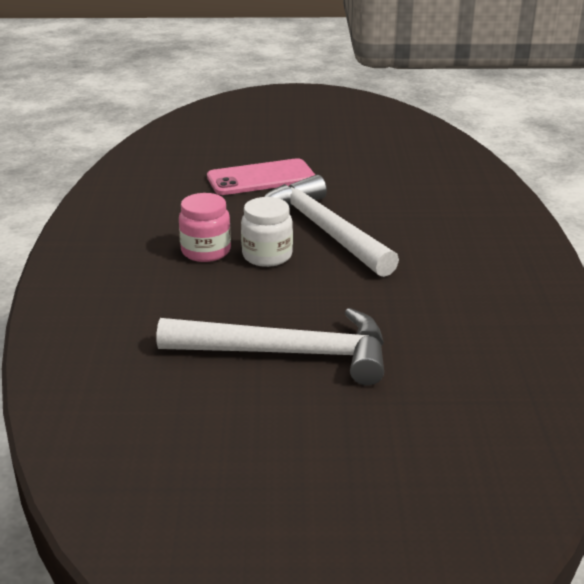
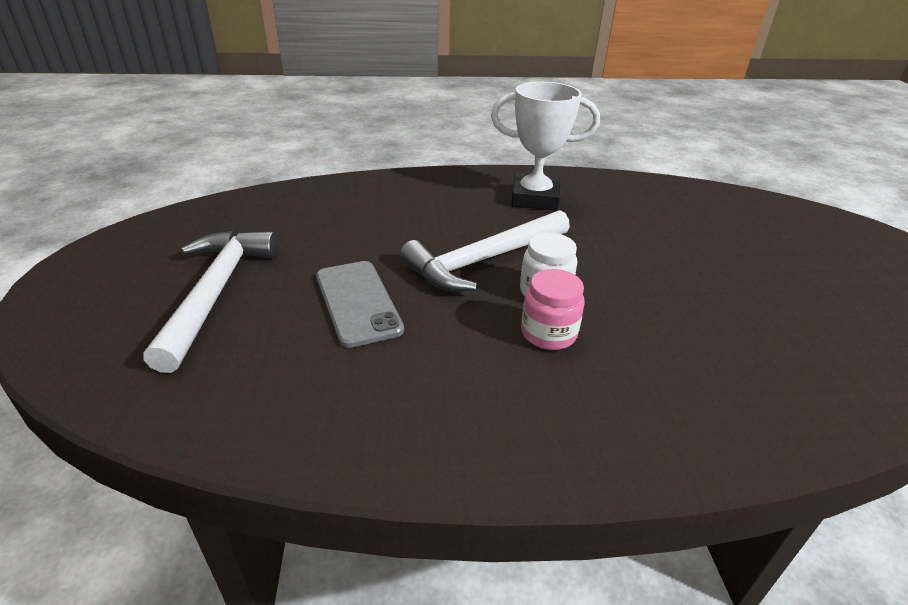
camera: 95 degrees left, 5 degrees up
(261, 178) = (357, 302): pink phone -> grey phone
(288, 353) = (700, 277): white hammer -> white hammer (216, 292)
(472, 269) = (534, 198): none -> white trophy

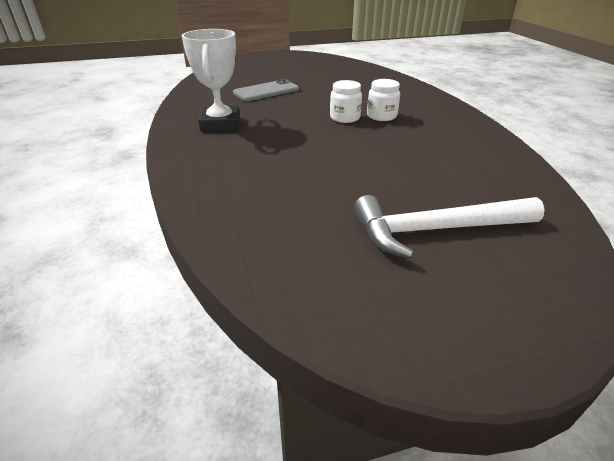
camera: 100 degrees left, 0 degrees up
(357, 302) = (398, 168): grey phone -> grey phone (266, 91)
(483, 260) = (320, 135): white hammer -> none
(548, 333) = (381, 116): pink jar -> white jar

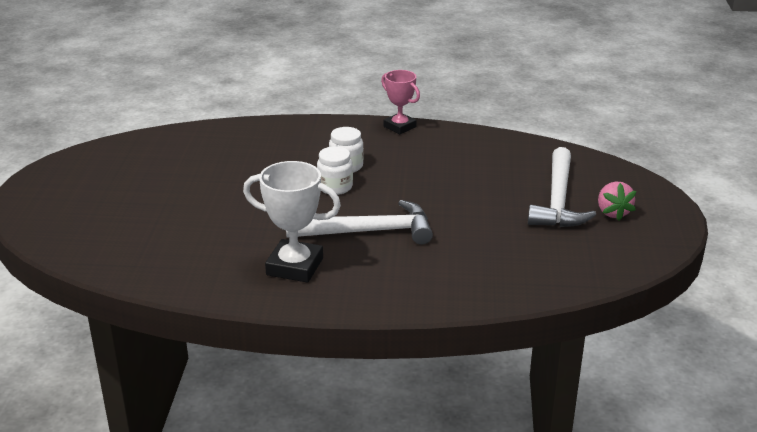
camera: 70 degrees left, 5 degrees down
(266, 91) = (206, 219): grey phone -> none
(286, 140) = (368, 231): none -> white hammer
(450, 281) = (612, 212): none -> pink strawberry
(476, 124) = (399, 127): none -> pink trophy

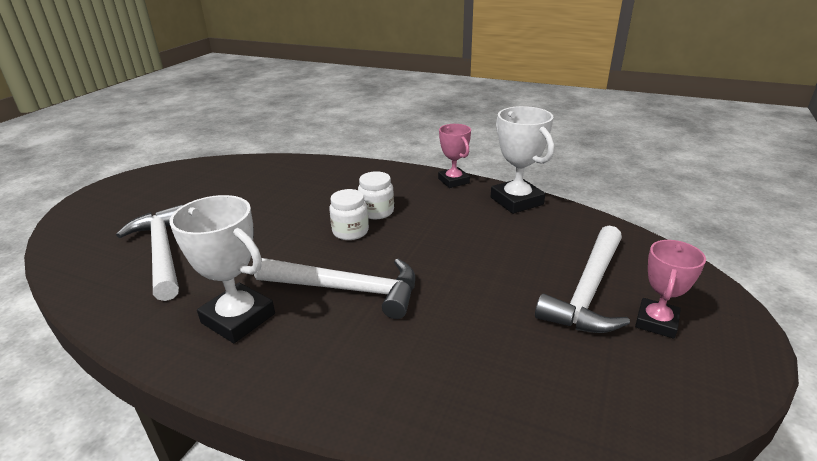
camera: 20 degrees right, 0 degrees up
(169, 232) = (162, 252): none -> white hammer
(469, 138) = (516, 201): none -> white trophy
(612, 212) = (656, 322): pink strawberry -> pink trophy

